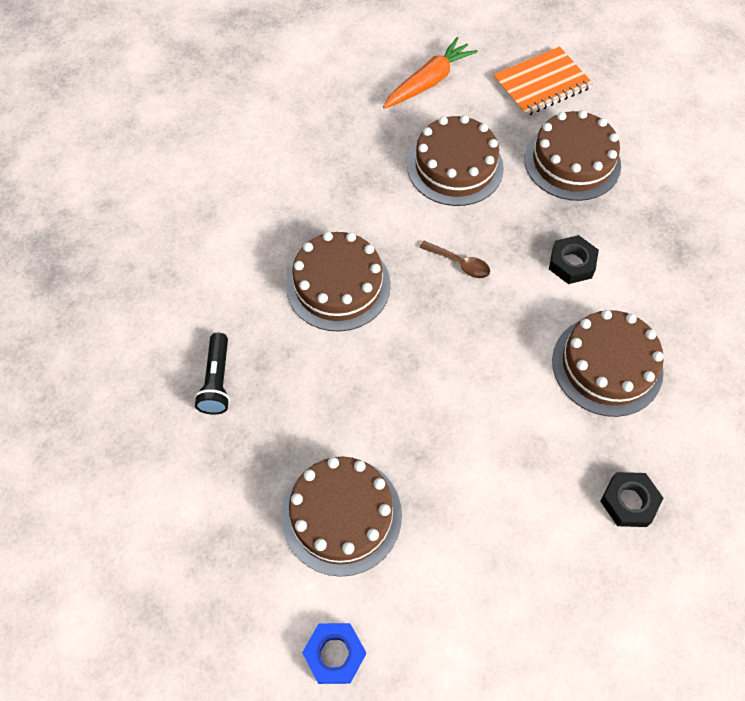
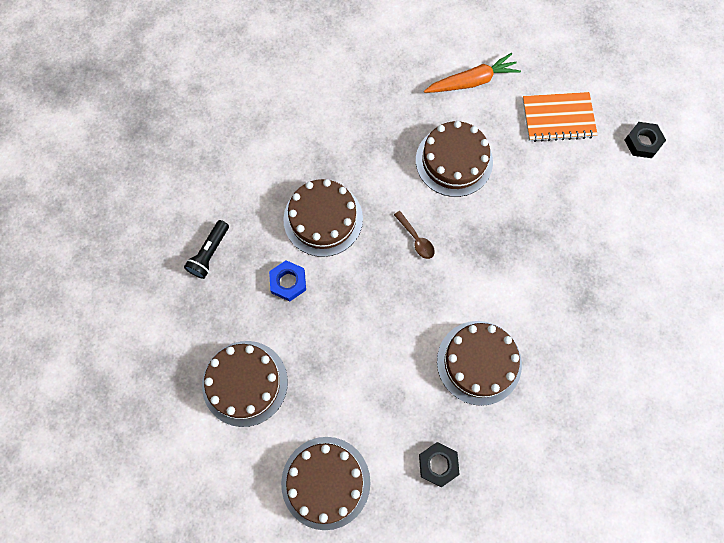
camera: 25 degrees right, 10 degrees up
(334, 654) = (196, 469): blue nut -> blue nut (288, 282)
(572, 162) = (544, 193): brown cake -> brown cake (325, 482)
(572, 263) = (497, 274): black nut -> black nut (642, 142)

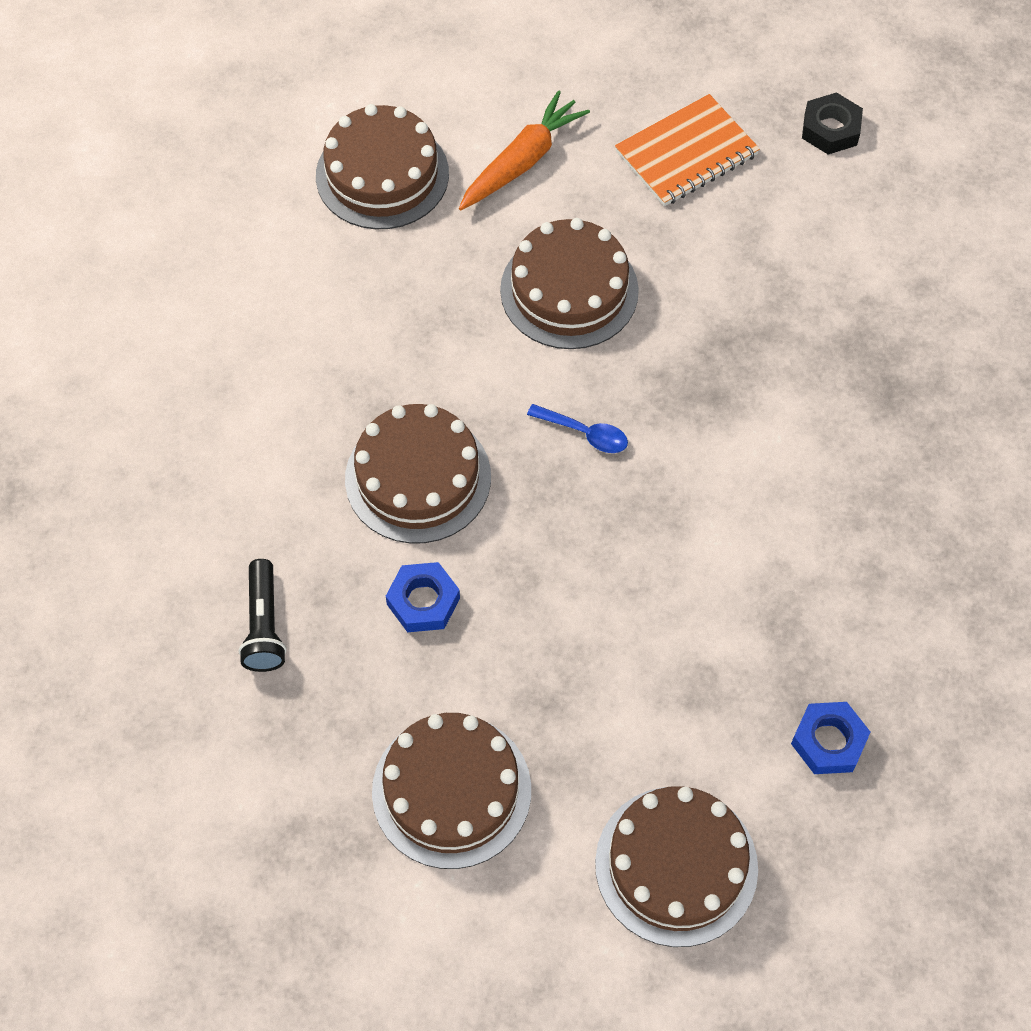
camera: 30 degrees left, 10 degrees down
(416, 239) = (585, 433): brown spoon -> blue spoon
(438, 464) = (828, 741): black nut -> blue nut
(479, 362) = (794, 562): brown cake -> brown cake (382, 175)

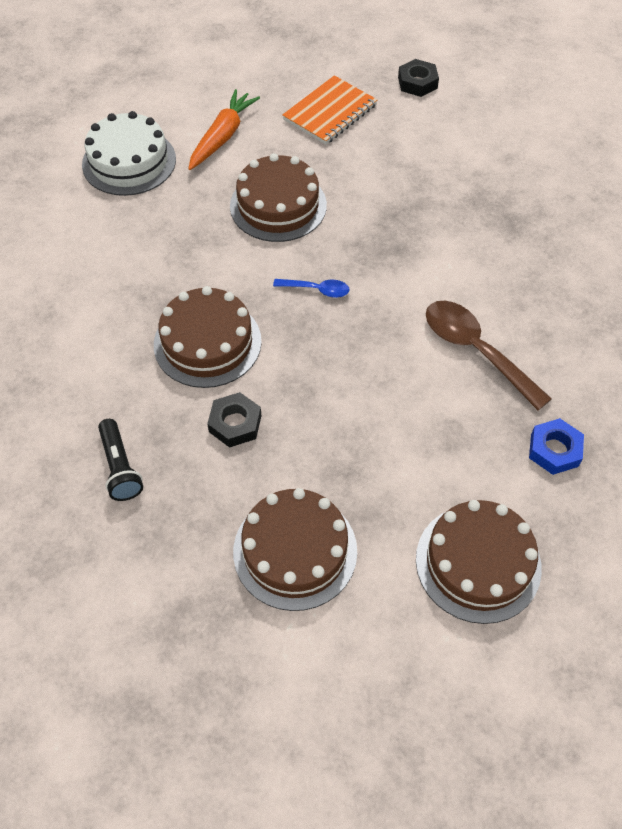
camera: 15 degrees left, 5 degrees down
(382, 175) = (129, 162): brown cake -> white cake
(423, 601) = (235, 423): blue nut -> black nut
(772, 574) = (476, 350): none -> brown spoon

